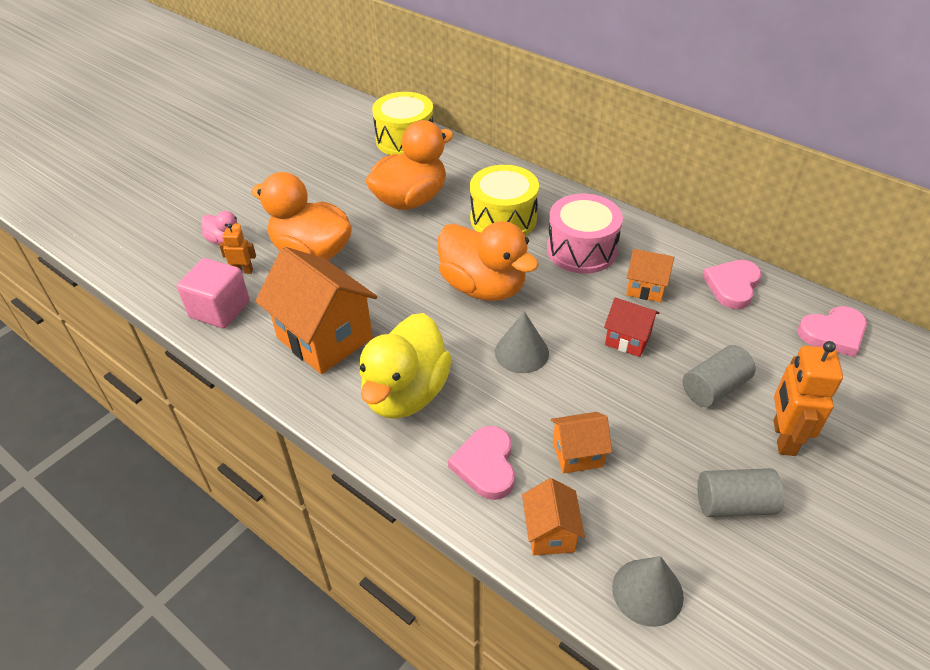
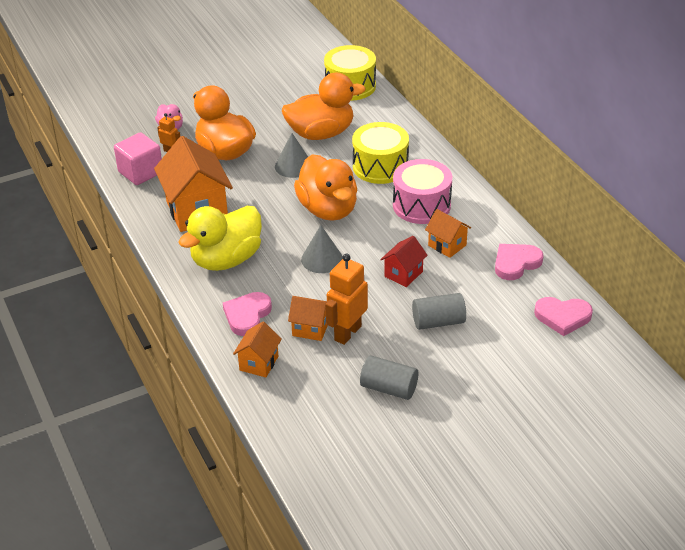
camera: 25 degrees right, 5 degrees down
(627, 340) = (403, 274): red house -> red house turned 75 degrees clockwise
(647, 592) = (293, 411): grey cone -> grey cone (293, 166)
(783, 437) = (459, 365): orange robot -> orange robot (347, 333)

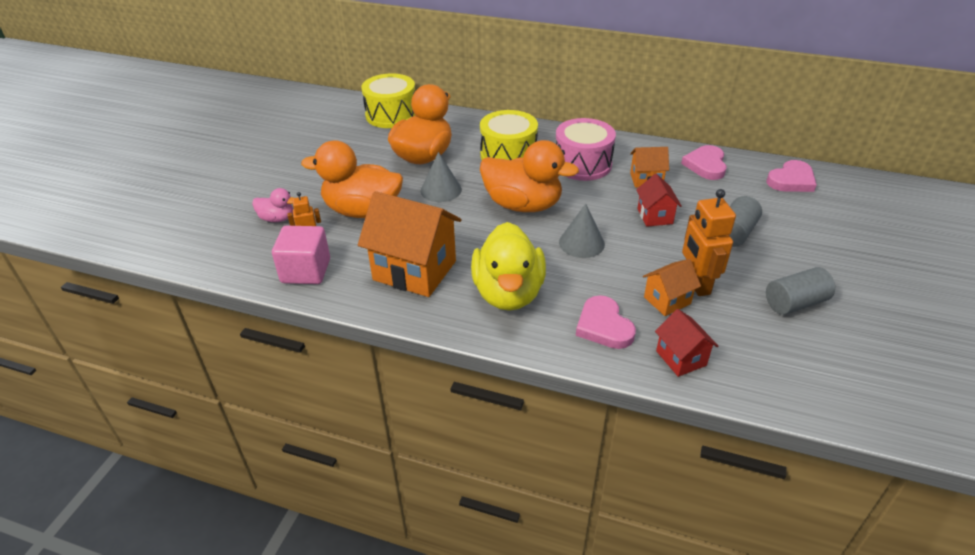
camera: 45 degrees left, 0 degrees up
(259, 363) = (681, 358): orange house -> red house

